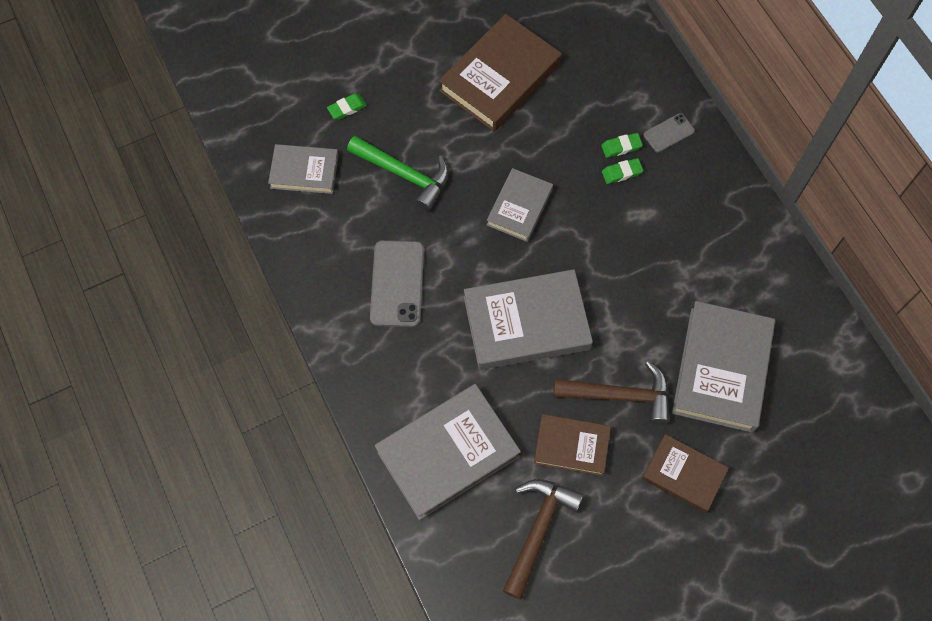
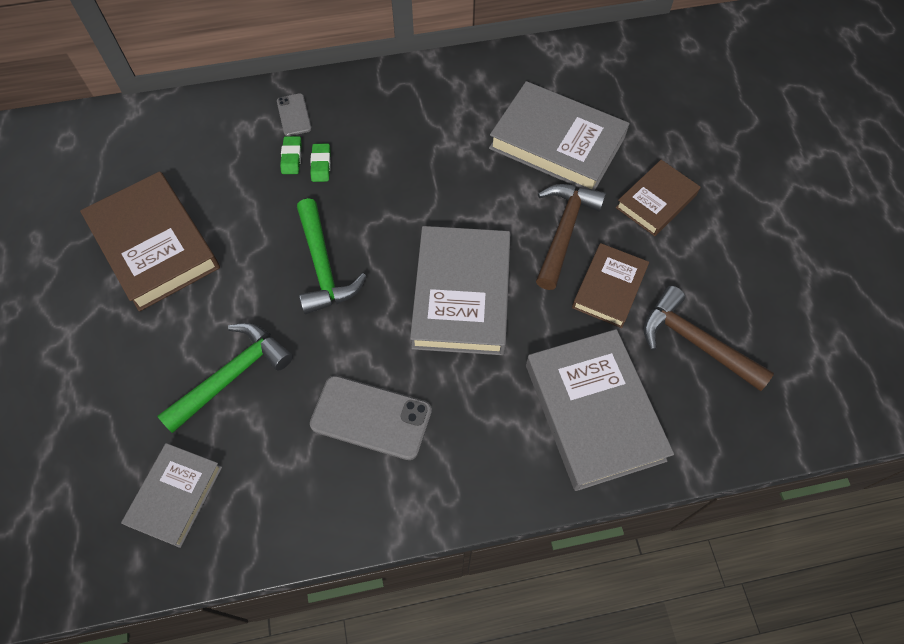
camera: 75 degrees left, 5 degrees down
(347, 108) = (110, 421): green eraser -> none
(519, 207) = (323, 266): grey book -> green hammer

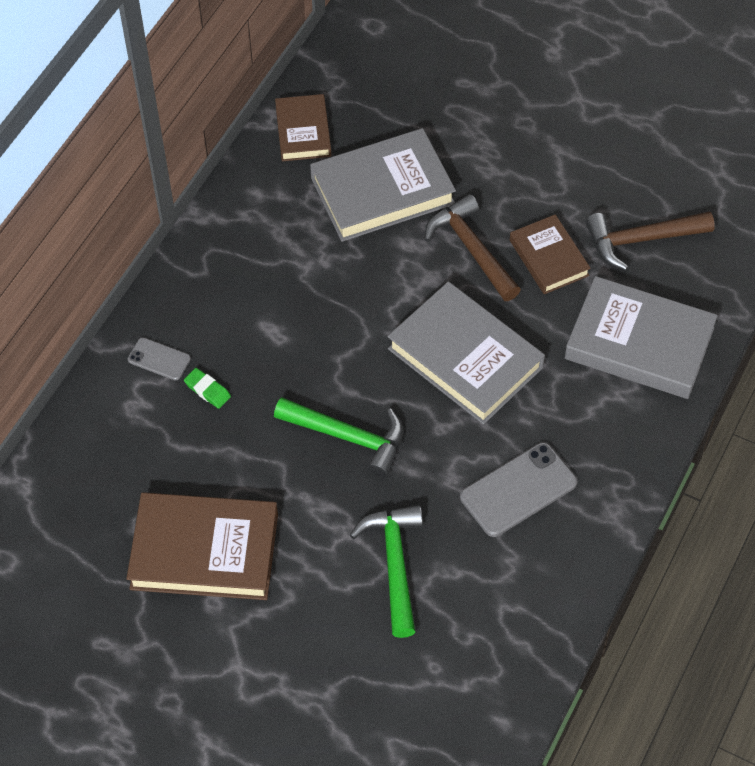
camera: 50 degrees left, 5 degrees down
(175, 496) = (469, 664): grey book -> none
(321, 165) = (238, 373): green eraser -> none
(656, 201) = (502, 169): brown book -> brown book (303, 131)

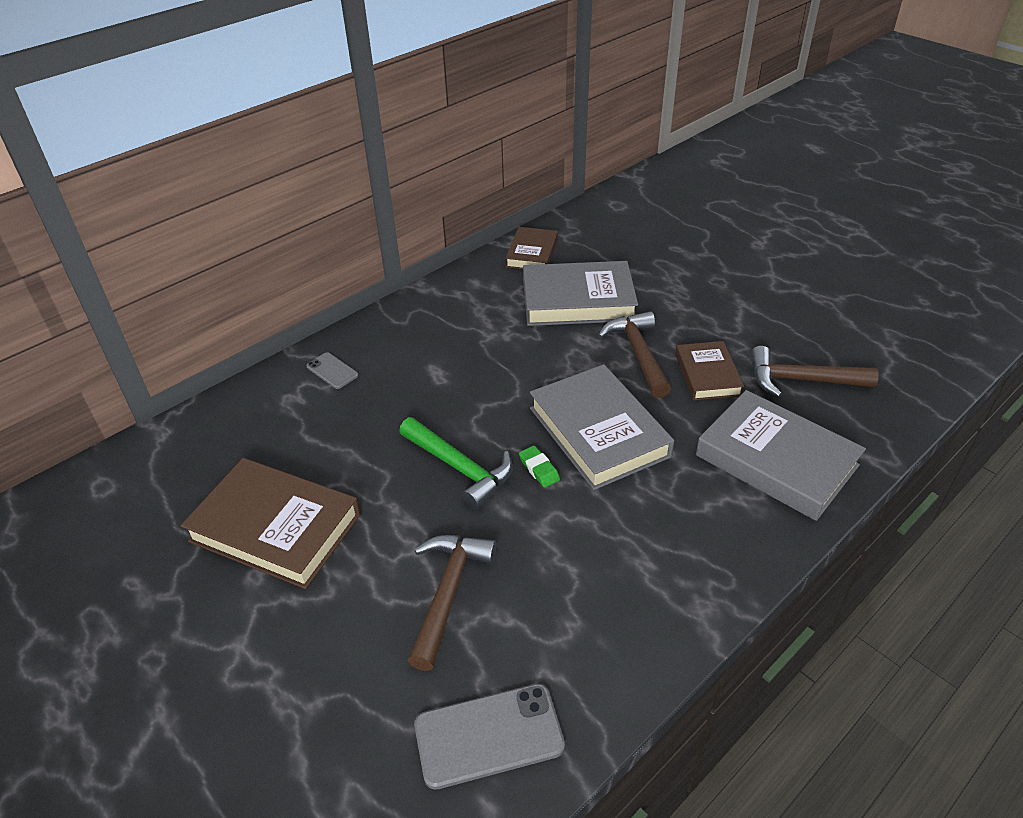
camera: 20 degrees right, 15 degrees down
(207, 390) = (357, 402): green eraser -> green eraser (539, 469)
(394, 564) = (448, 593): green hammer -> brown hammer
(518, 490) = (606, 558): grey phone -> grey phone (488, 735)

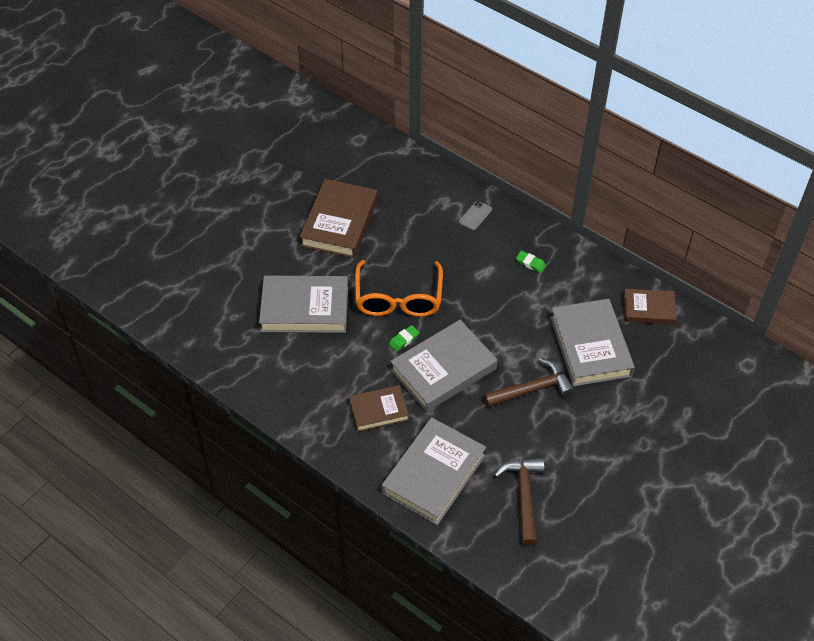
camera: 80 degrees right, 10 degrees up
(435, 331) = (530, 263): none -> green eraser
(448, 593) = (305, 308): brown hammer -> grey book
(460, 468) = (398, 299): green hammer -> orange glasses
(488, 735) = (224, 338): grey phone -> none
(707, 375) = (517, 434): brown book -> brown book (378, 410)

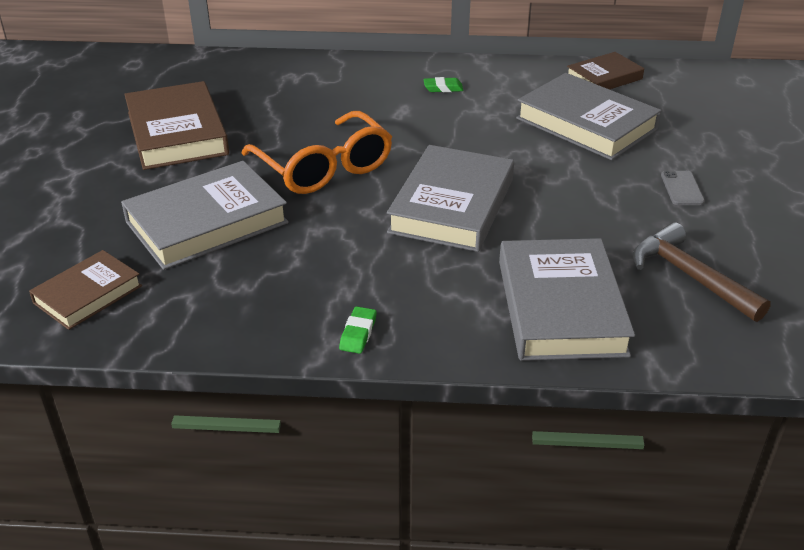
camera: 35 degrees left, 15 degrees down
(378, 410) = (416, 277): brown book -> brown book (88, 294)
(404, 340) = (372, 200): green eraser -> green eraser (358, 333)
(475, 215) = (339, 75): grey phone -> grey phone (682, 188)
(532, 389) = (572, 180): brown hammer -> none

